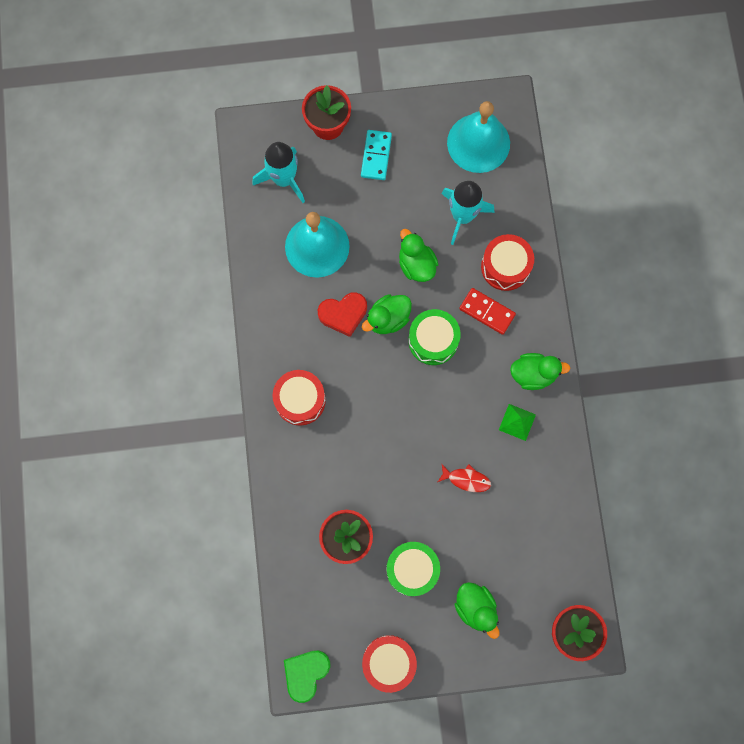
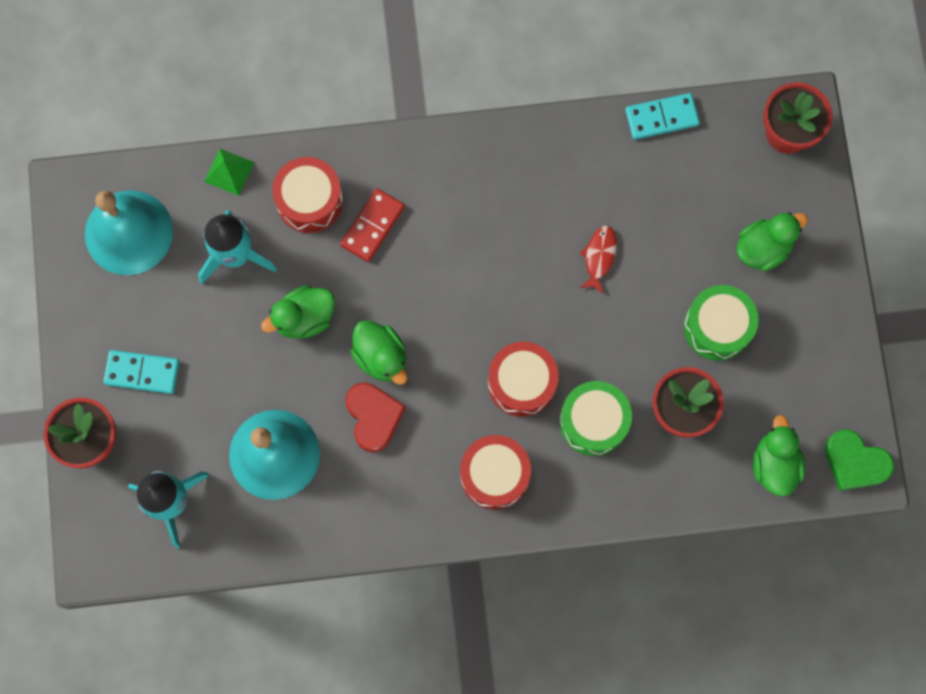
camera: 90 degrees left, 0 degrees up
(389, 662) = (835, 357): red drum -> red drum (522, 383)
(433, 340) = (412, 297): green drum -> green drum (593, 422)
(517, 422) = (522, 191): green pyramid -> green pyramid (229, 172)
(533, 374) = (458, 169): green duck -> green duck (774, 464)
(580, 530) = (661, 118): none -> turquoise domino

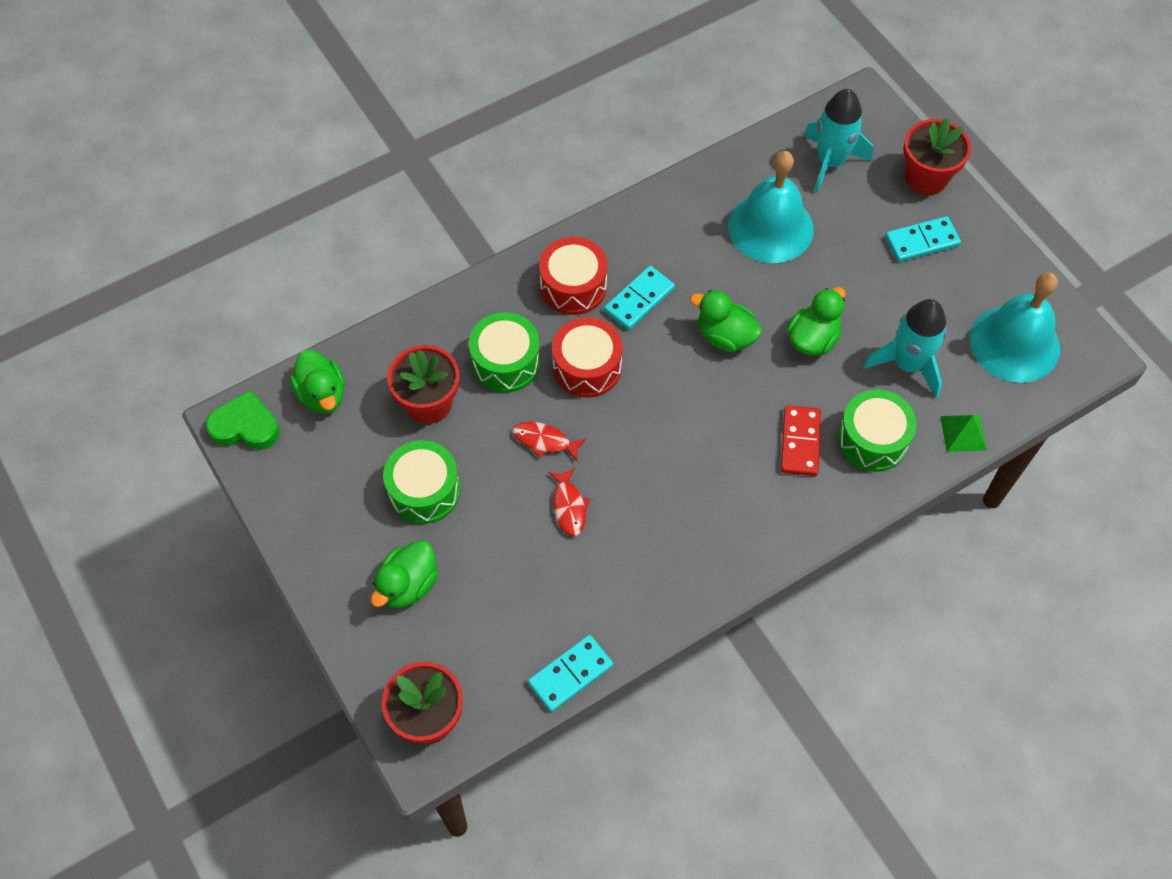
camera: 155 degrees right, 15 degrees down
(309, 200) = (872, 439): red drum -> green drum
(373, 417) = (703, 287): red heart -> none
(440, 431) = (639, 300): none -> turquoise domino
(593, 327) = (545, 441): none -> red fish

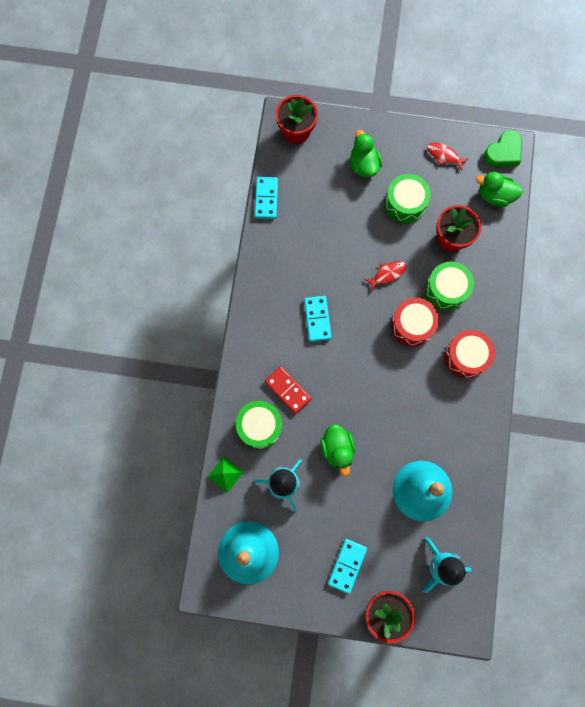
camera: 130 degrees right, 15 degrees up
(569, 506) = (344, 258): red fish -> red fish (444, 156)
(639, 300) = (431, 382): turquoise domino -> turquoise domino (317, 319)
(725, 336) = (375, 407): green duck -> none

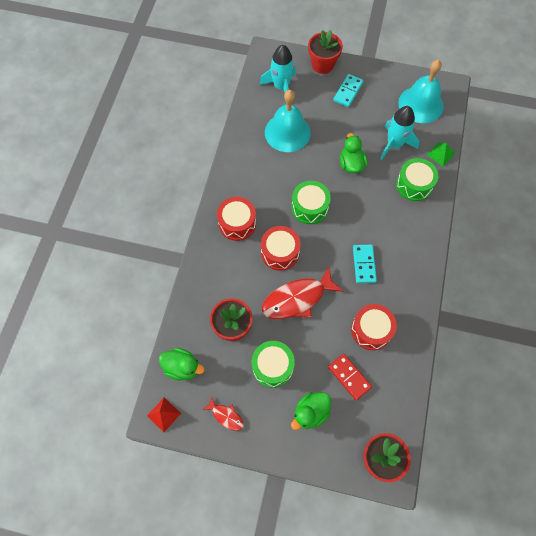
camera: 175 degrees left, 10 degrees down
(266, 199) = (411, 384): turquoise domino -> none
(288, 390) = (391, 209): red domino -> red domino (349, 377)
(307, 248) = (371, 330): none -> red drum
(363, 165) = (310, 413): green duck -> green duck turned 60 degrees clockwise
(387, 274) = (297, 299): red fish -> red fish, size x2.02
(446, 290) = (245, 280): green drum -> green drum (309, 207)
(503, 152) = (164, 414): green heart -> red pyramid

